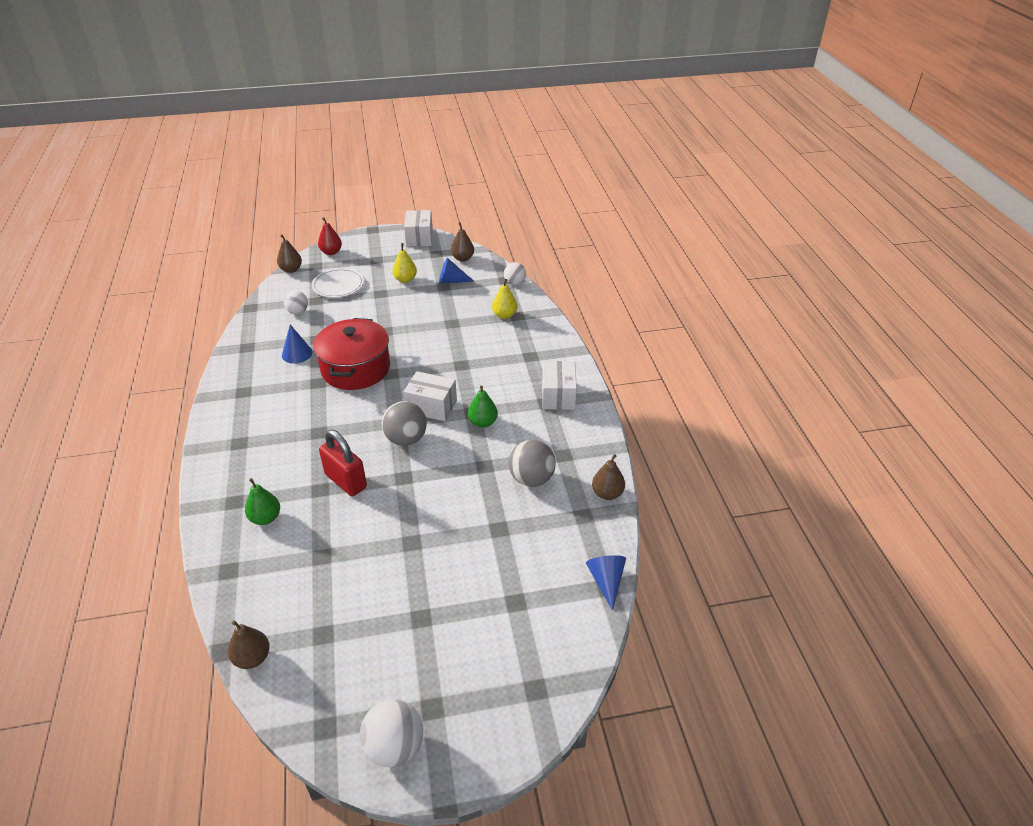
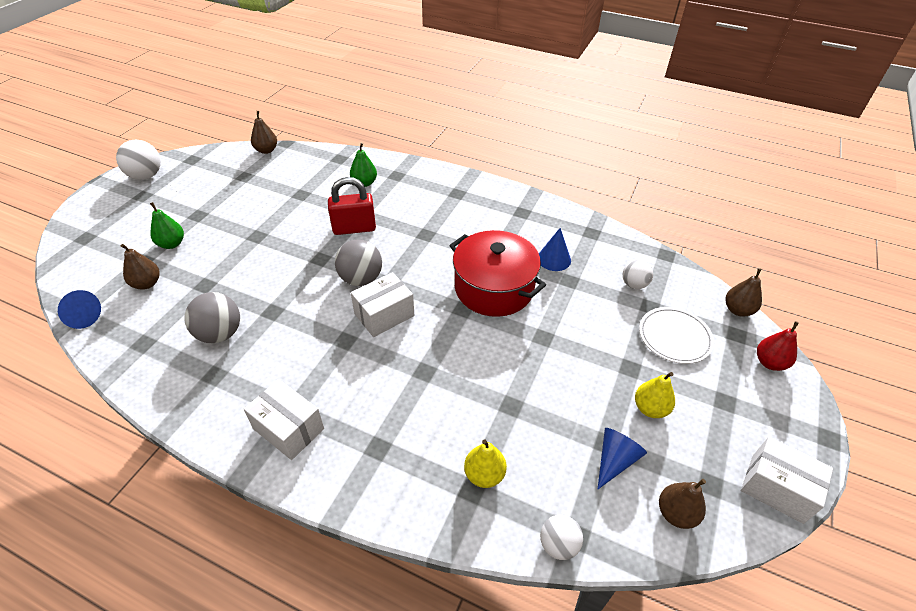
camera: 125 degrees right, 5 degrees up
(483, 422) = (322, 340): green pear -> green pear (172, 244)
(607, 493) = (136, 376): brown pear -> brown pear (147, 283)

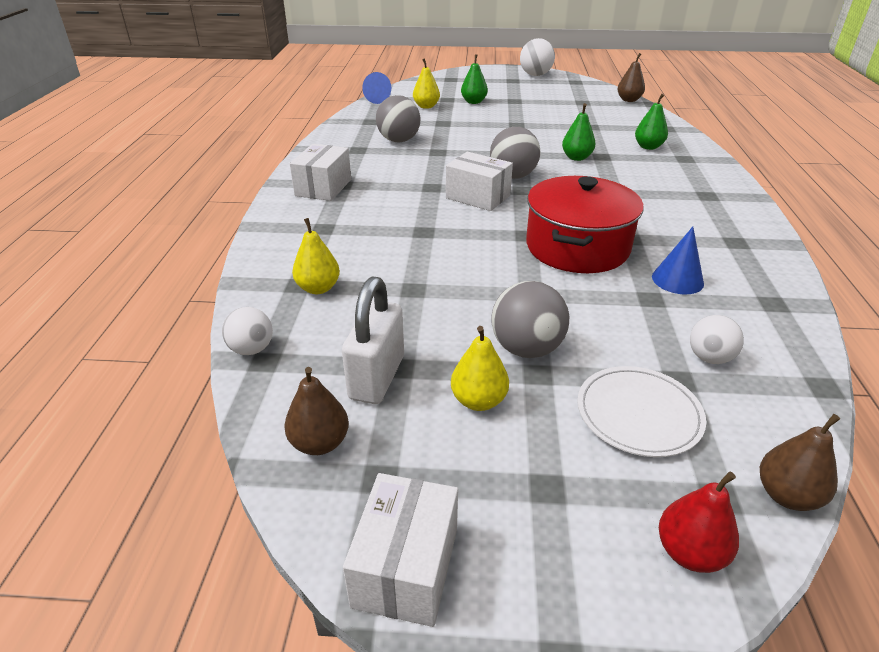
camera: 70 degrees right, 10 degrees down
(147, 283) = (426, 106): brown pear -> yellow pear
(354, 228) = (576, 158): red padlock -> green pear
(604, 364) = (526, 349): none -> grey ball
(614, 460) = (377, 377): blue cone -> white padlock

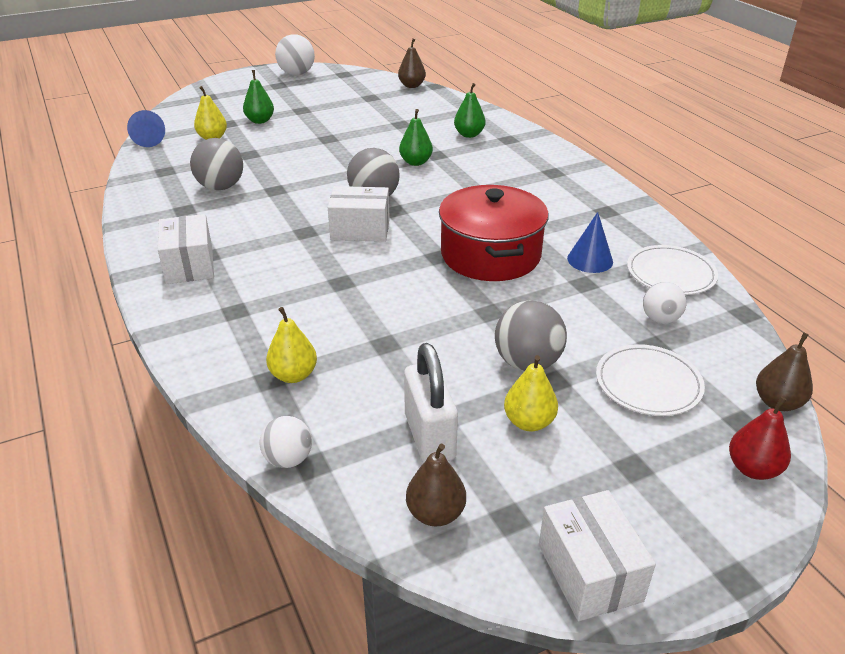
camera: 30 degrees left, 0 degrees up
(762, 319) = (671, 273): none -> white plate

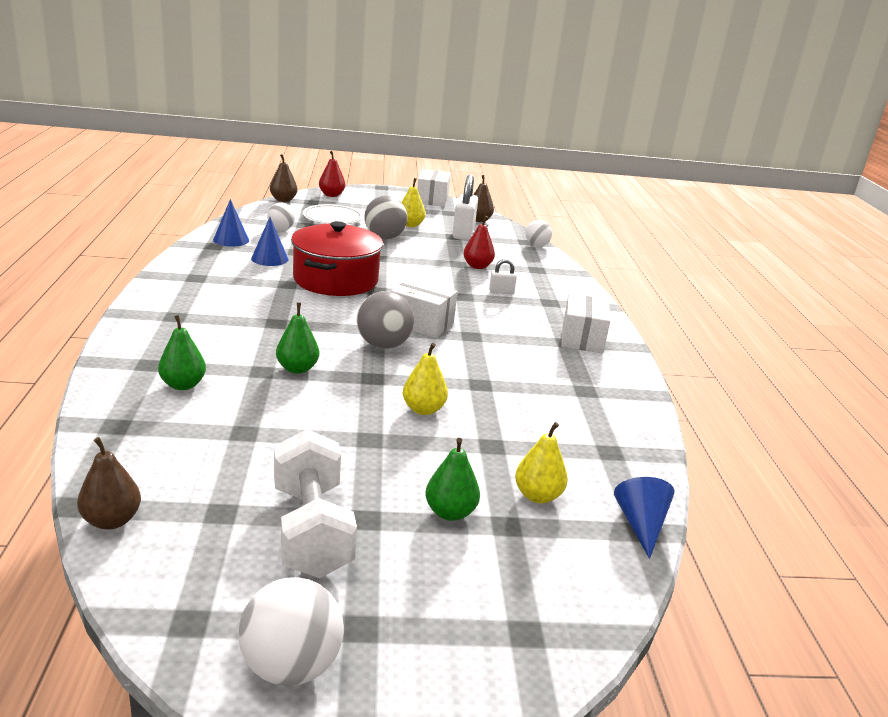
camera: 160 degrees left, 10 degrees down
(221, 187) = (541, 405): grey ball -> none
(293, 375) = (521, 267): yellow pear -> yellow pear (423, 409)
(302, 306) = (501, 292): none -> white padlock
(324, 101) = (311, 530): none -> white dumbbell
(356, 348) = (477, 266): none -> red pear
(671, 273) = (231, 240): white plate -> blue cone

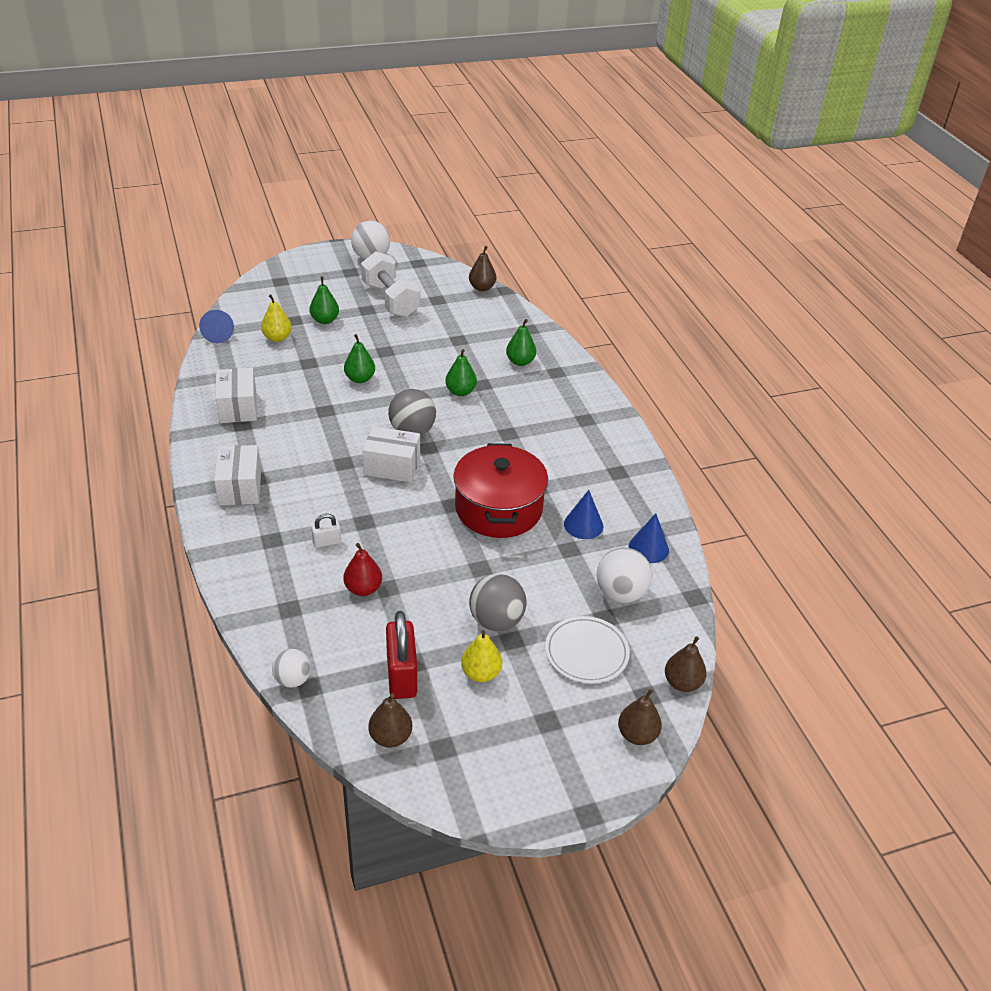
camera: 165 degrees right, 15 degrees up
(281, 229) = (620, 593): white ball -> white ball, size x1.57
(331, 195) = (637, 735): red pear -> brown pear
(423, 409) = (360, 379): yellow pear -> green pear
(432, 199) = (486, 795): white box -> white box (238, 407)
(463, 234) = (402, 675): white padlock -> red padlock

